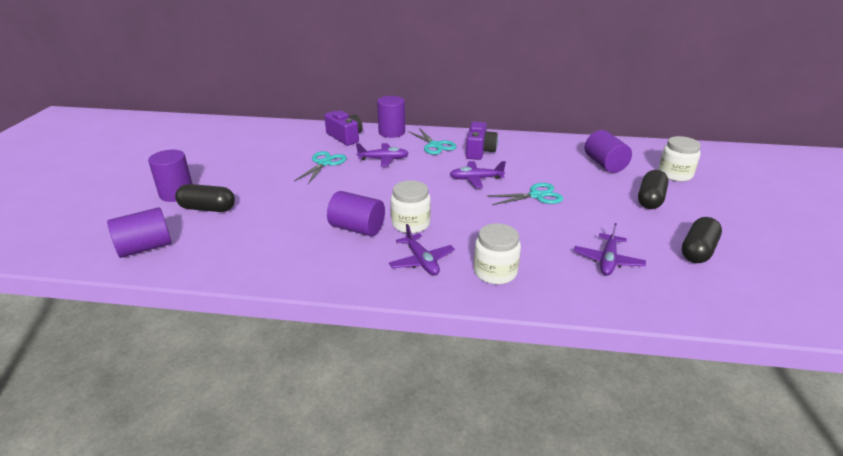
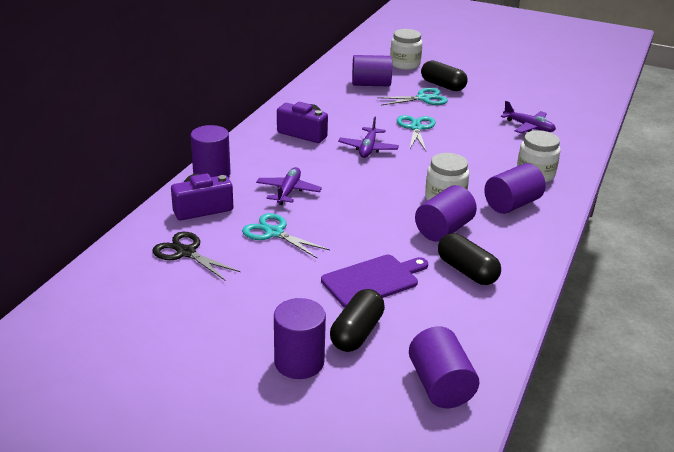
camera: 75 degrees left, 0 degrees up
(273, 206) = (373, 280): none -> purple cutting board
(291, 142) = (186, 252): none -> black scissors
(421, 261) = (512, 204): purple plane -> purple cylinder
(435, 145) = (271, 154): turquoise scissors -> turquoise scissors (423, 98)
(698, 251) = (522, 93): black capsule -> black capsule (467, 271)

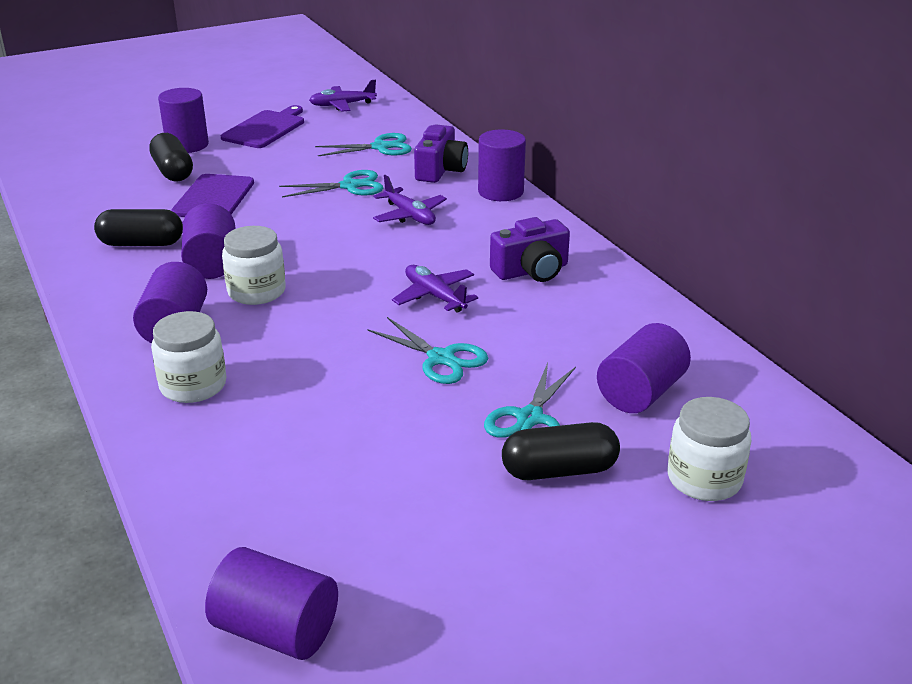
camera: 130 degrees right, 0 degrees up
(186, 252) = (380, 147): black scissors -> turquoise scissors
(209, 337) = (265, 128): none -> purple cutting board
(440, 385) = (73, 177): purple cylinder -> purple cylinder (276, 630)
(528, 127) = (303, 470): purple plane -> purple plane (342, 105)

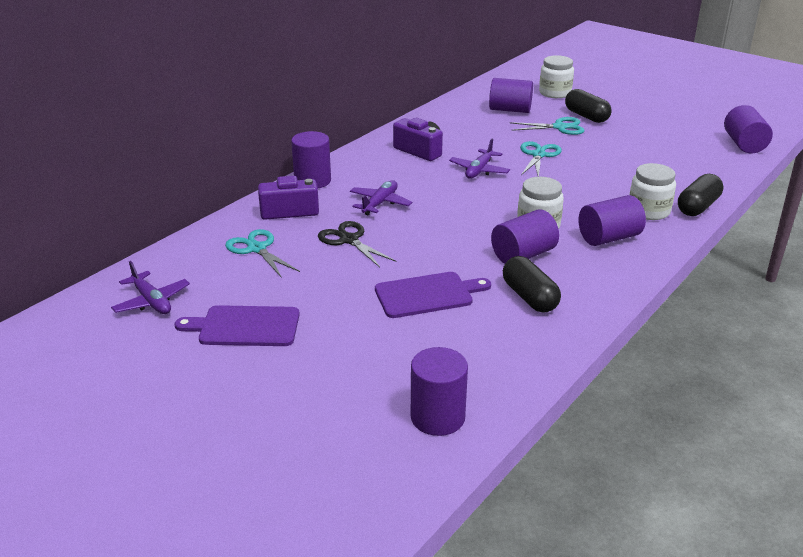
camera: 115 degrees left, 0 degrees up
(173, 171) = (389, 341): black capsule -> black capsule (698, 207)
(187, 145) = (320, 360): purple cylinder -> purple cylinder (437, 417)
(349, 186) = (349, 240): turquoise scissors -> black scissors

